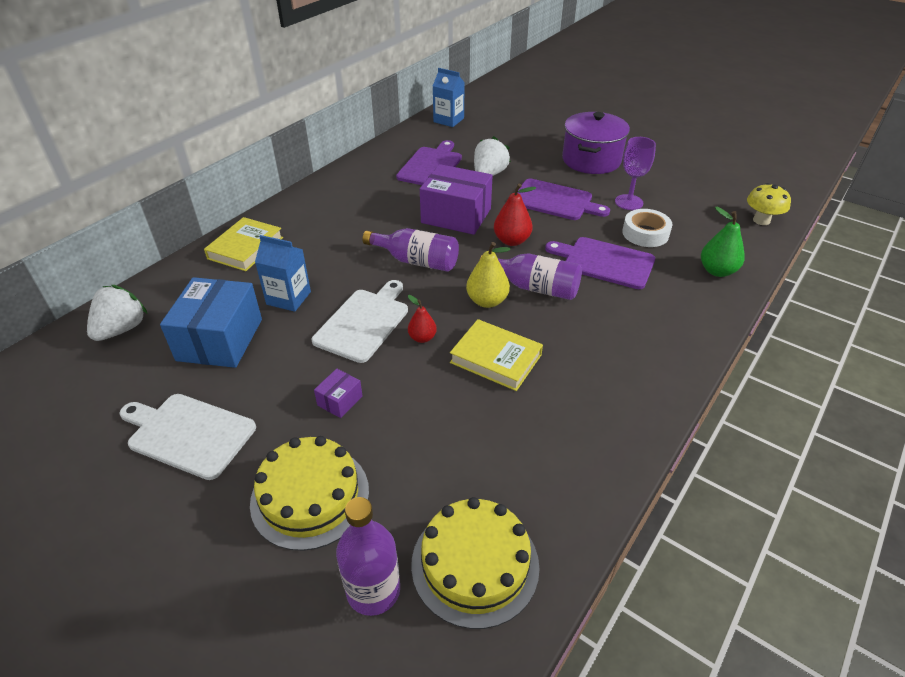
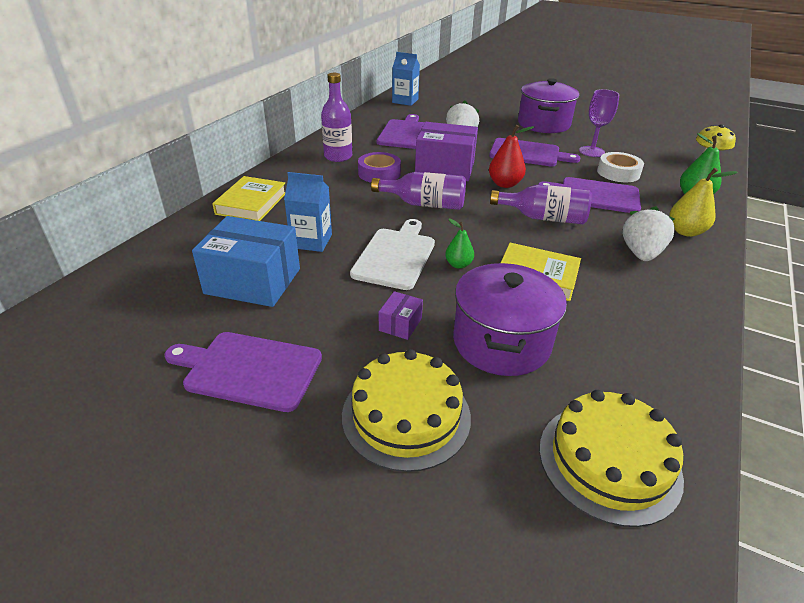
camera: 10 degrees left, 5 degrees down
(122, 329) = (142, 280): white strawberry -> white strawberry (641, 253)
(188, 434) = (249, 369): white cutting board -> purple cutting board
(220, 339) = (253, 281): blue box -> blue box turned 75 degrees counterclockwise
(373, 590) = (515, 501): purple bottle -> purple bottle (338, 156)
(384, 218) = (379, 173): none -> purple tape
(422, 338) = (458, 264): red pear -> green pear
(428, 430) = (501, 342): none -> purple pot
(487, 301) = (505, 231): yellow pear -> yellow pear (685, 231)

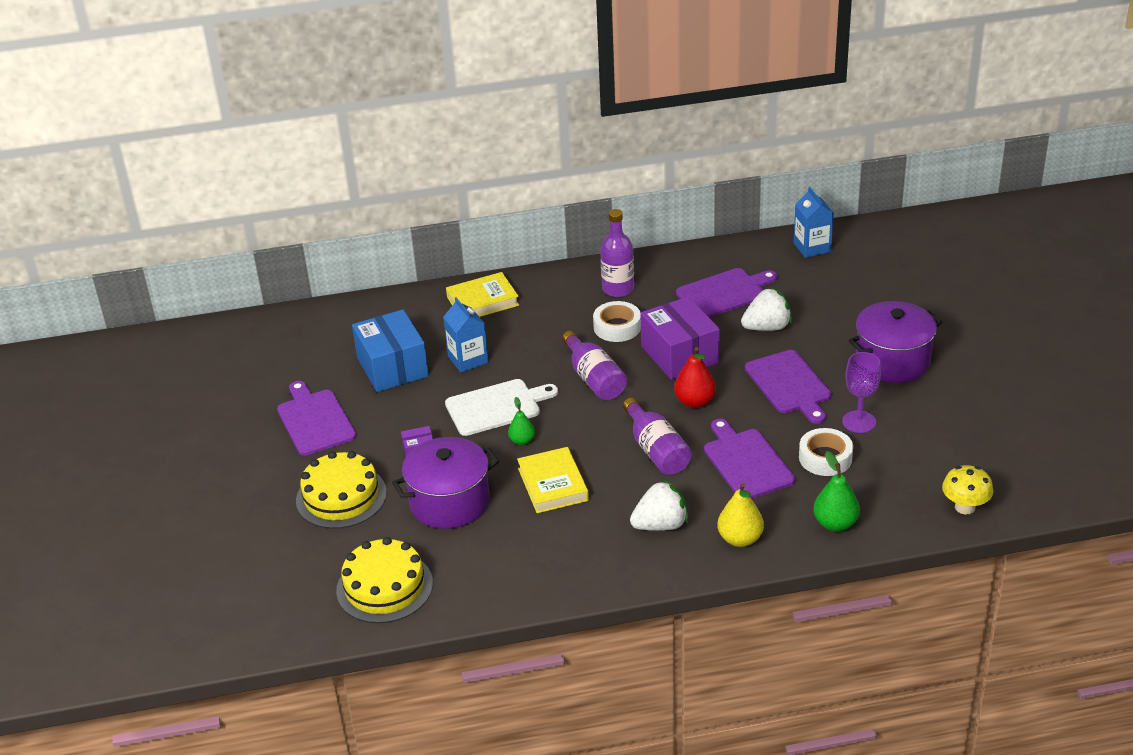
camera: 55 degrees right, 0 degrees up
(379, 173) = (617, 327): purple tape -> white tape

